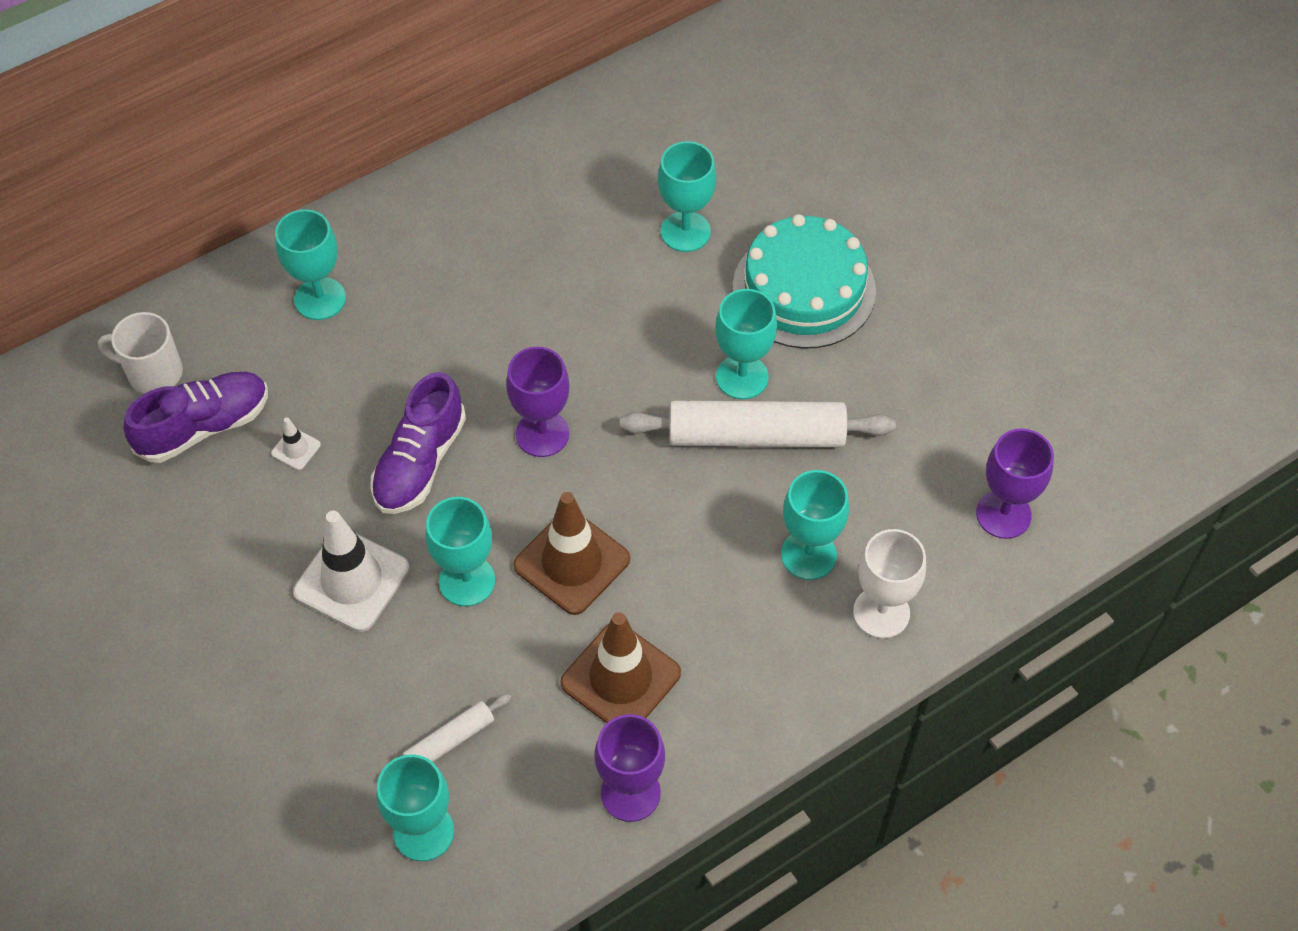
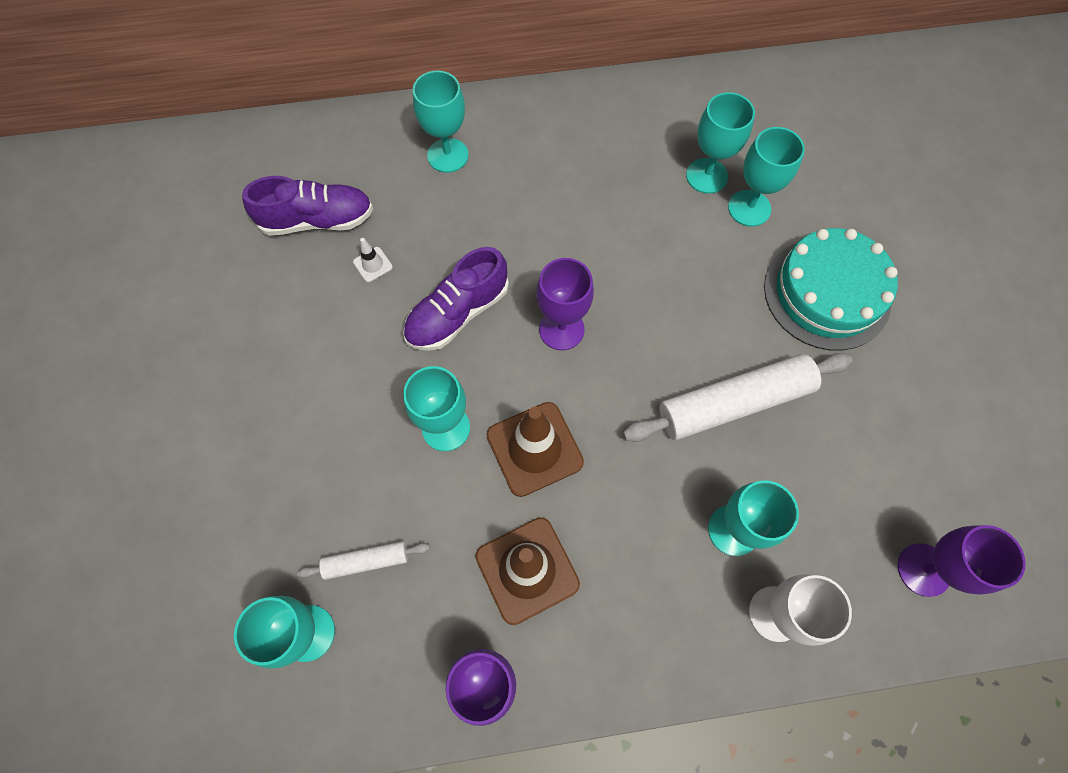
camera: 25 degrees right, 10 degrees up
(153, 373) = (304, 165): white mug -> none
(352, 580) = (360, 388): white traffic cone -> none
(742, 377) = (743, 347): turquoise goblet -> turquoise goblet (706, 176)
(756, 435) = (733, 403): white rolling pin -> white rolling pin turned 45 degrees counterclockwise

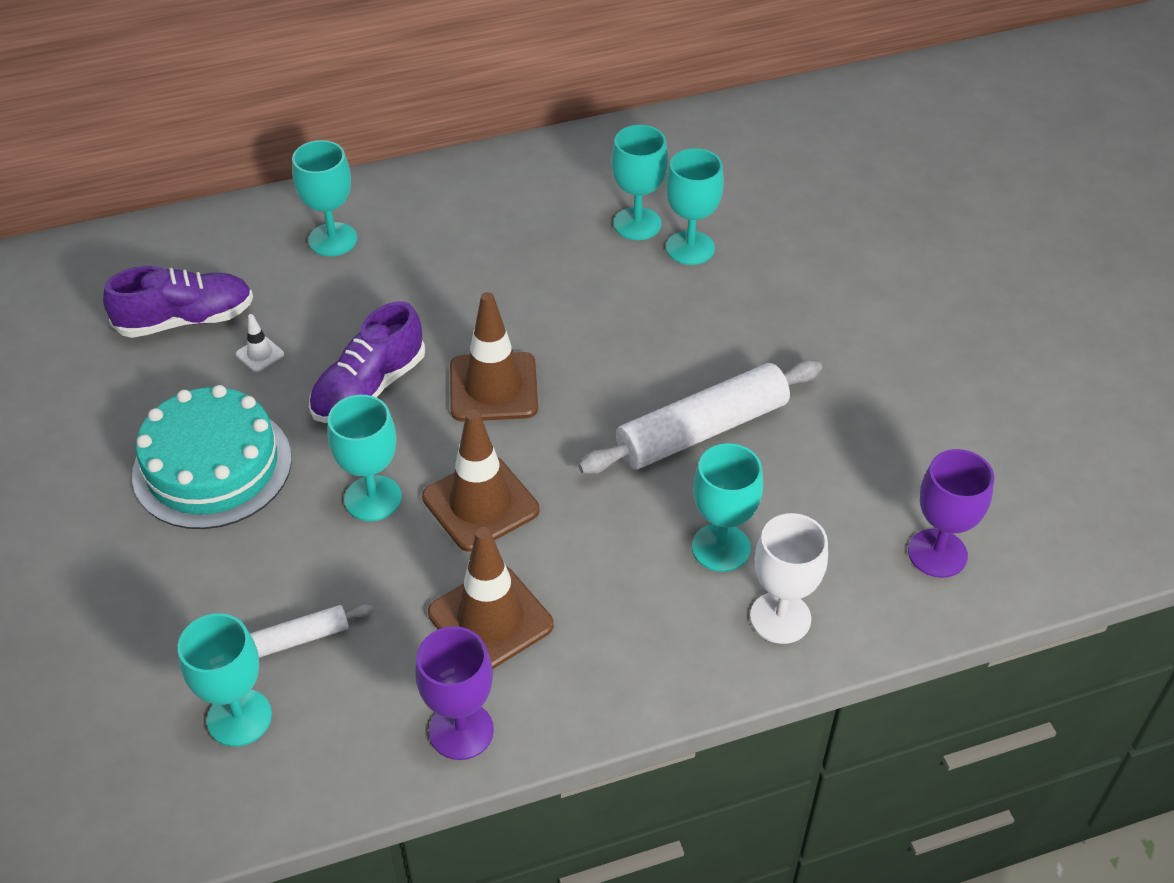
camera: 10 degrees left, 20 degrees down
(561, 329) = (493, 387): purple goblet -> brown traffic cone
(826, 293) = (789, 315): turquoise cake -> turquoise cake (212, 466)

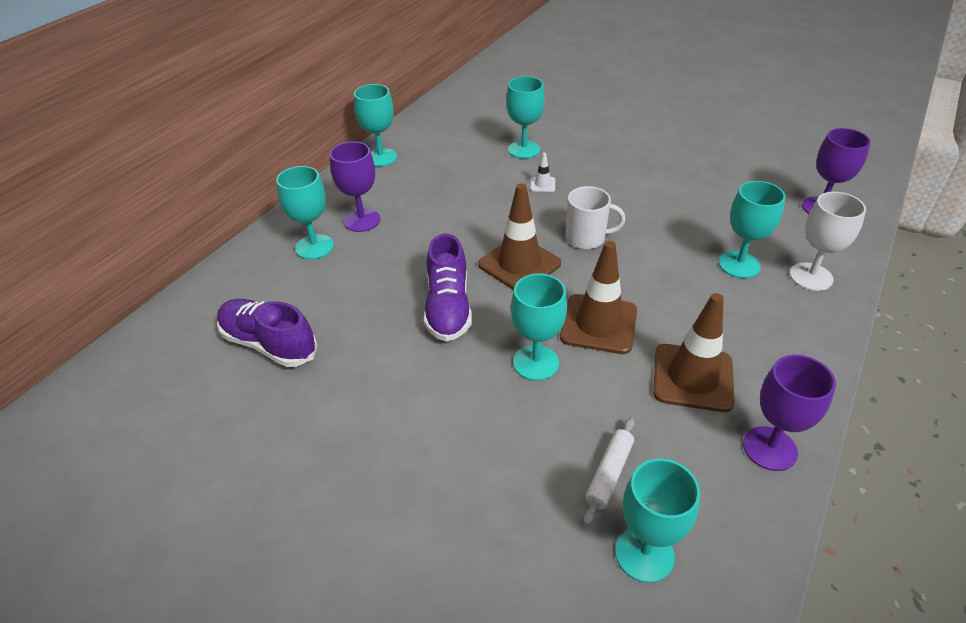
camera: 40 degrees left, 5 degrees down
(186, 320) = (269, 344): purple shoe -> purple shoe turned 90 degrees counterclockwise
(212, 466) = (407, 415): turquoise cake -> none
(260, 354) = (350, 332): white traffic cone -> white traffic cone (542, 184)
(409, 236) = (362, 220): none -> purple goblet
(602, 404) = (586, 238): none -> white mug
(637, 224) = (482, 153): turquoise goblet -> turquoise goblet (380, 157)
(701, 430) = (650, 220): white rolling pin -> none

